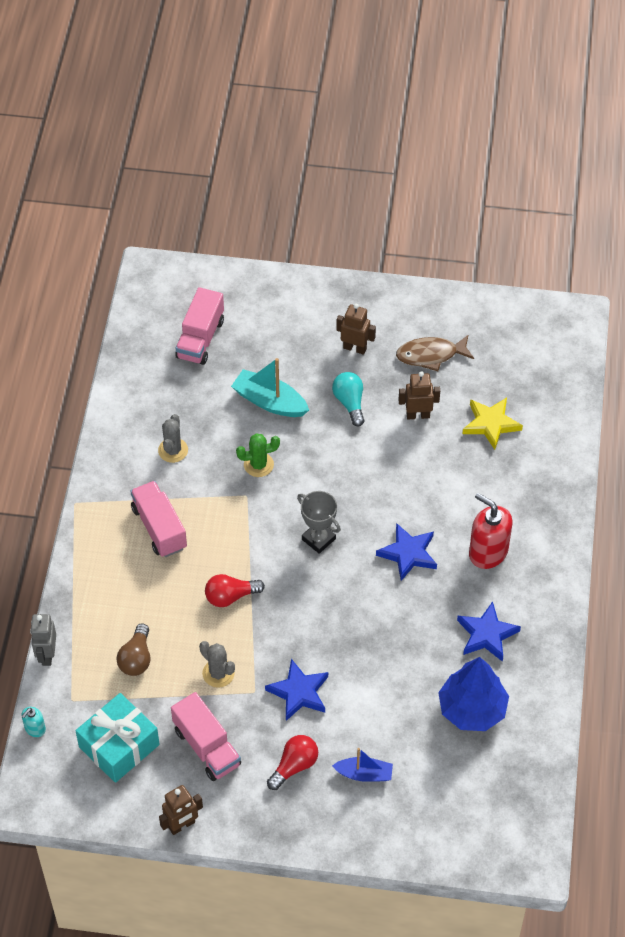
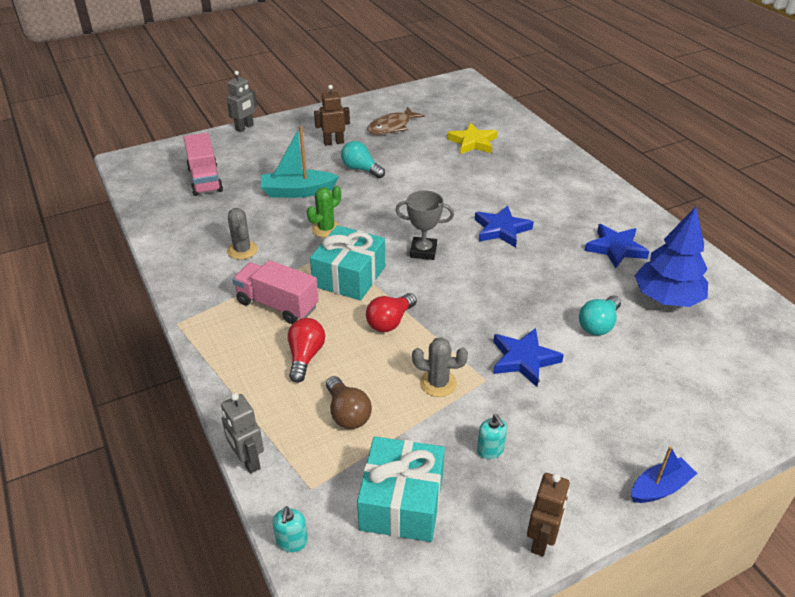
camera: 35 degrees left, 15 degrees down
(207, 747) = (490, 450): pink truck -> turquoise soap dispenser
(236, 531) = (349, 276): none -> turquoise gift
(287, 277) = (244, 127): none -> grey robot
(294, 766) = (585, 418): red light bulb -> red light bulb (305, 356)
(364, 774) = (648, 389): blue boat -> blue boat (659, 488)
(388, 698) = (598, 324): none -> turquoise light bulb
(418, 415) = (418, 157): brown robot -> none
(488, 552) = (555, 204): red soap dispenser -> none

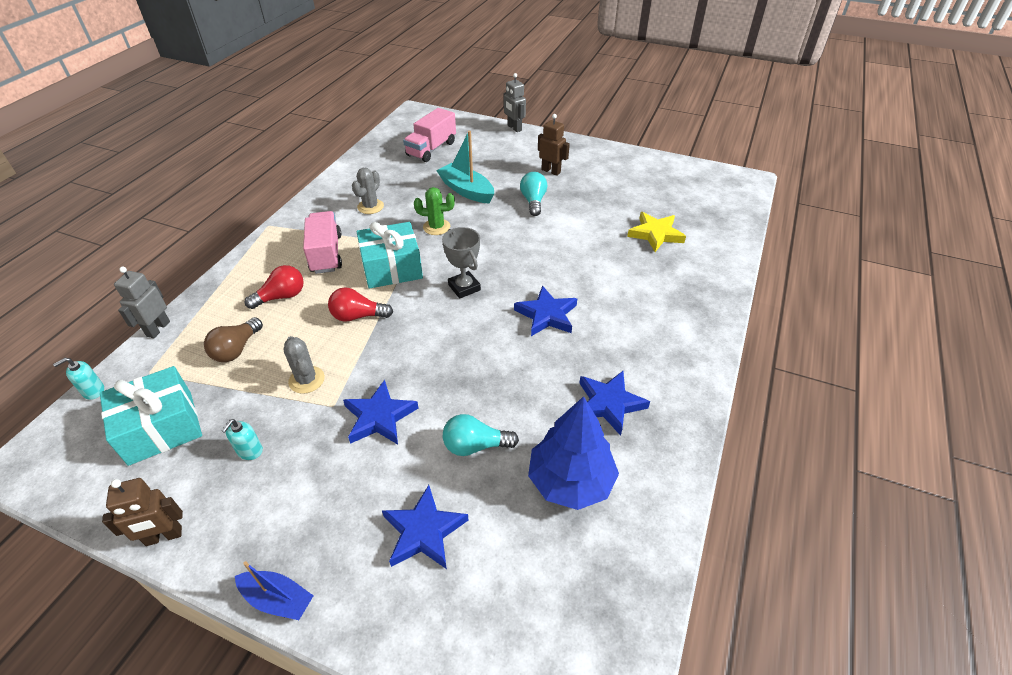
camera: 50 degrees right, 5 degrees up
(244, 127) = (514, 128): grey robot -> grey robot turned 60 degrees clockwise
(392, 127) = (613, 184): brown fish -> none
(656, 385) = (424, 531): none -> blue star

